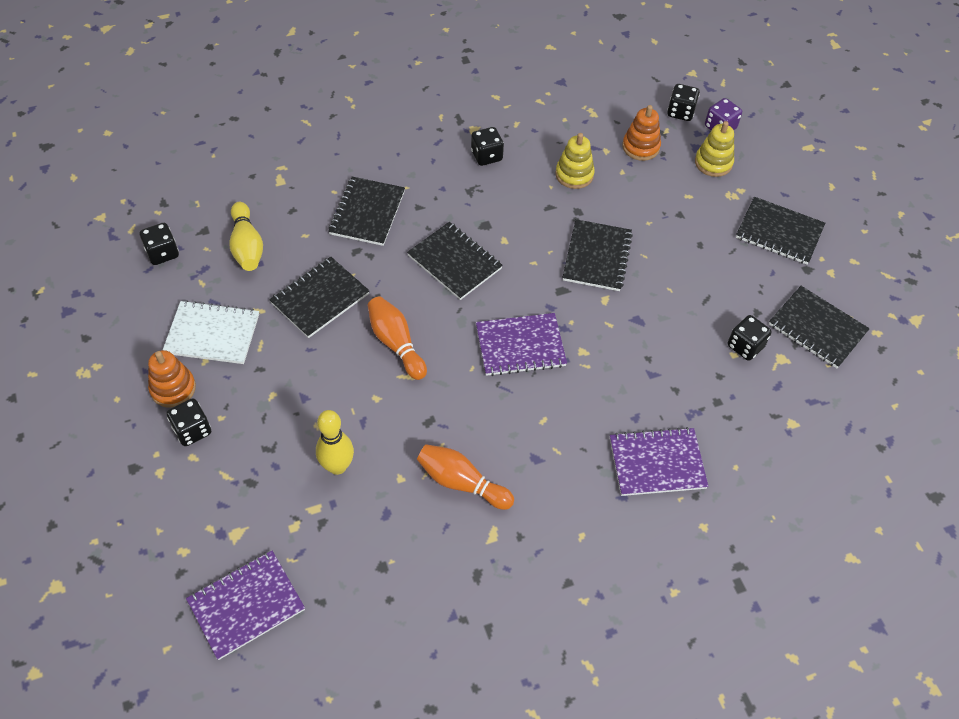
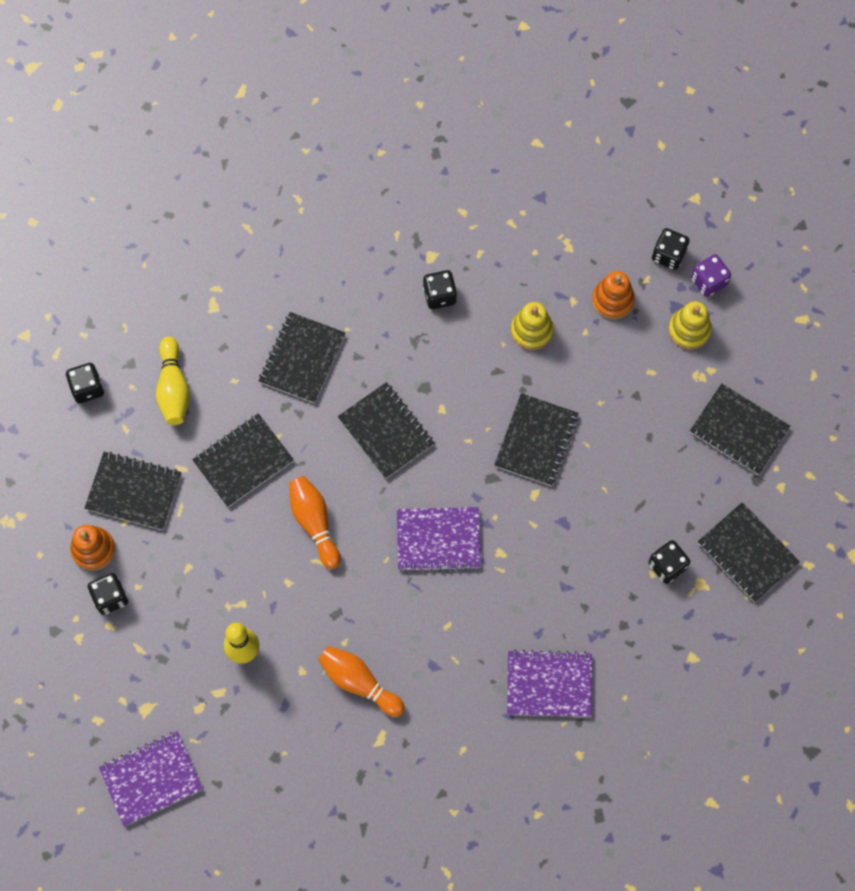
camera: 10 degrees right, 15 degrees up
(212, 334) = (133, 491): white notebook -> black notebook

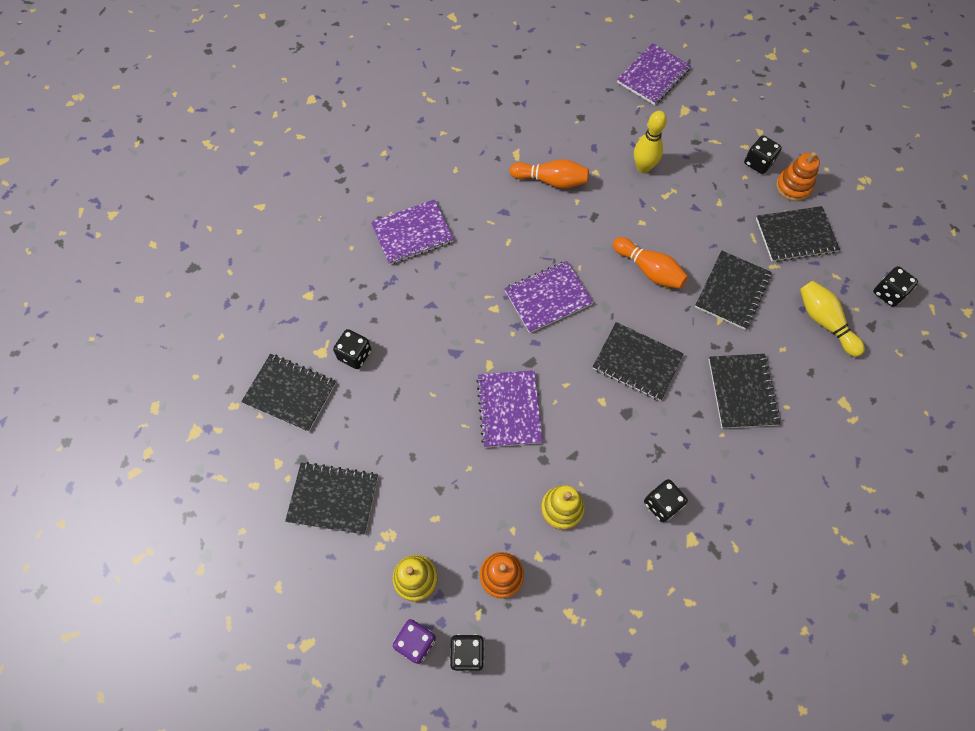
camera: 155 degrees right, 5 degrees down
(536, 441) = (509, 409): black notebook -> purple notebook

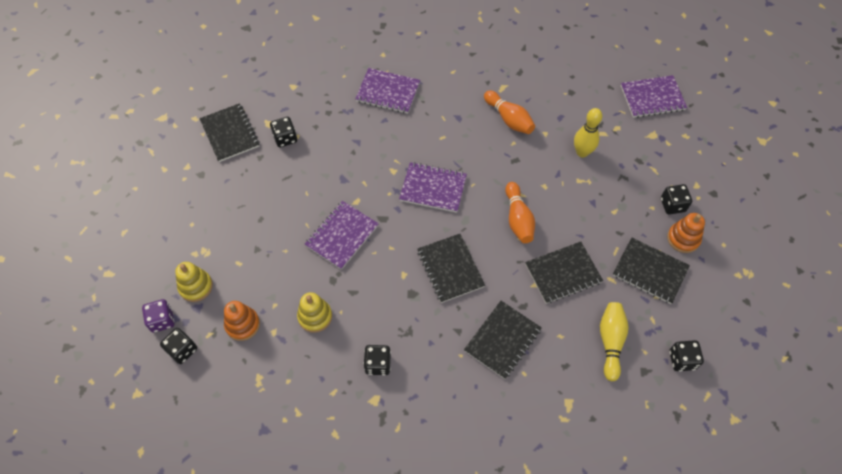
camera: 40 degrees right, 5 degrees down
(333, 498) = (196, 208): black notebook -> none

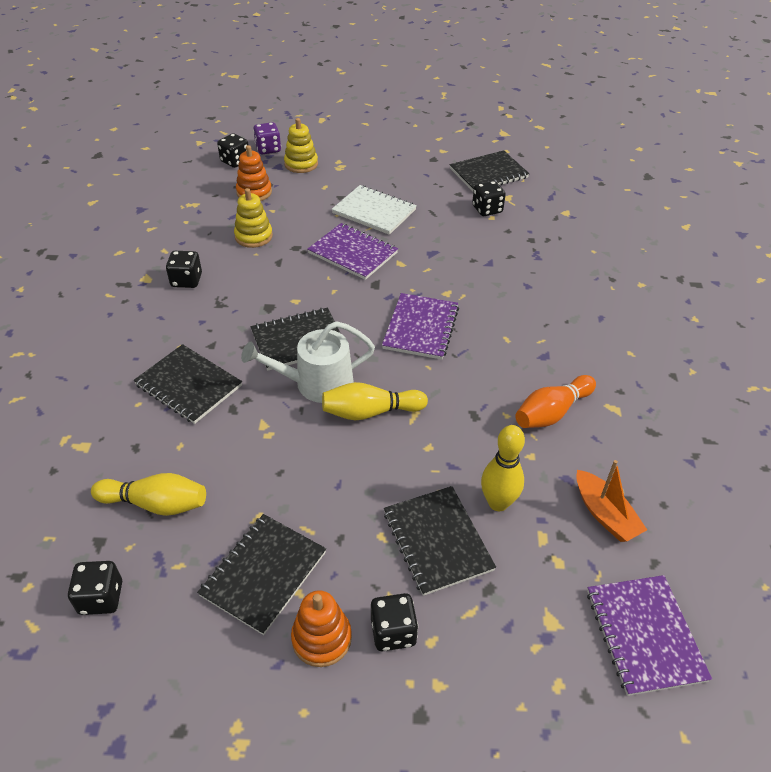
camera: 90 degrees right, 15 degrees down
(282, 221) = (374, 211): none -> white notebook
(388, 92) = (575, 288): purple notebook -> none
(494, 253) = (317, 383): none -> white watering can
(518, 219) = (370, 412): orange bowling pin -> yellow bowling pin
(563, 273) = (276, 457): black notebook -> black notebook (437, 541)
(583, 103) = (605, 514): none -> orange boat

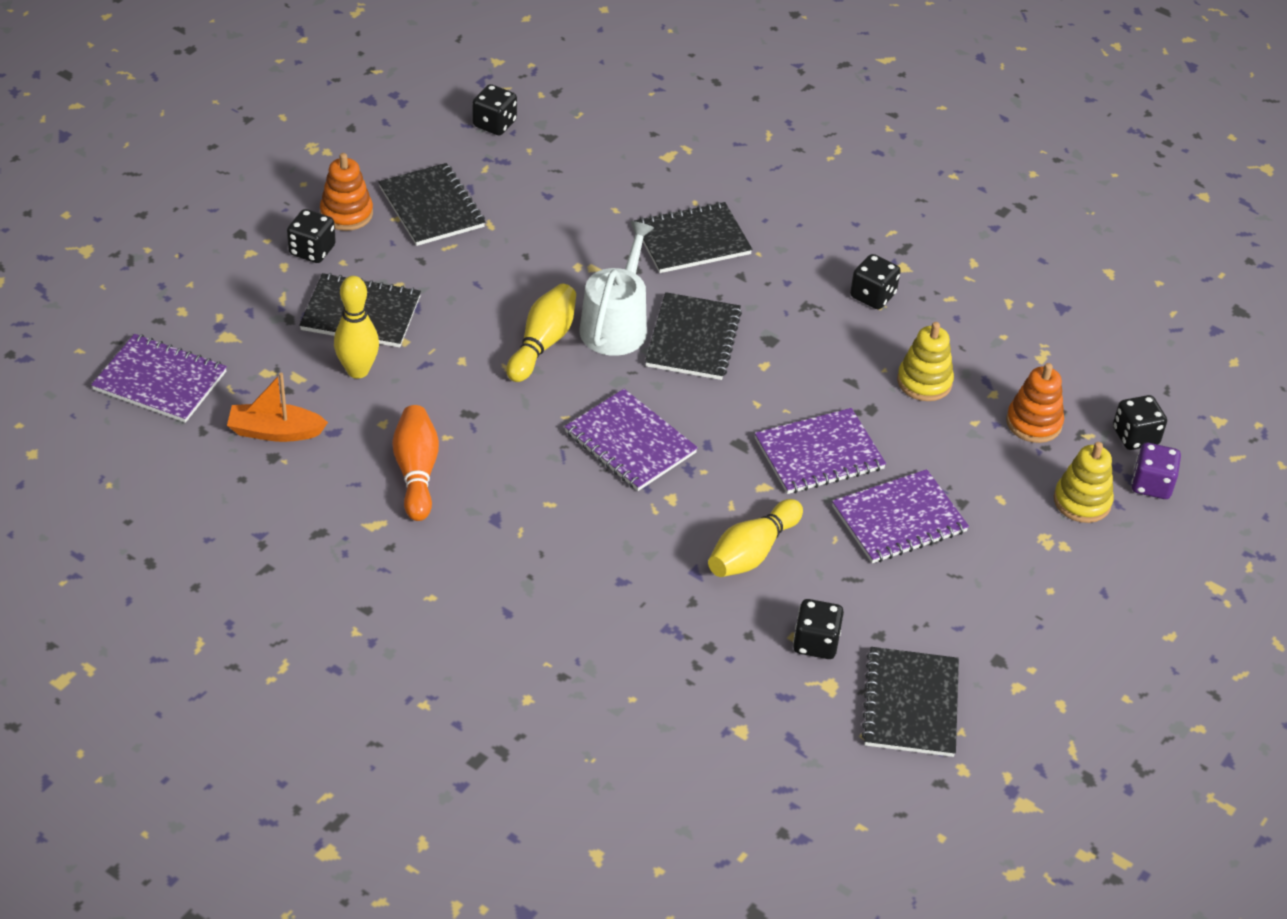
camera: 120 degrees right, 0 degrees up
(156, 504) = (560, 176): yellow bowling pin -> yellow bowling pin (752, 552)
(374, 211) = (899, 519): white notebook -> purple notebook

